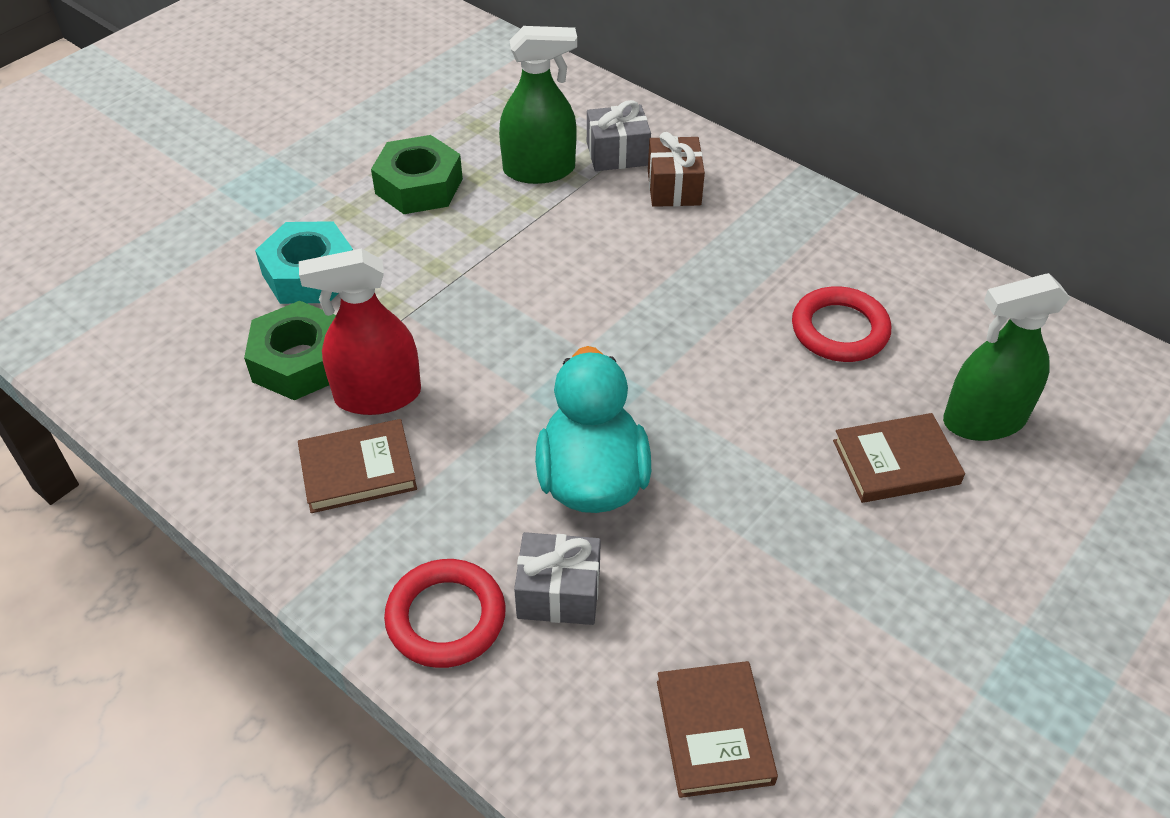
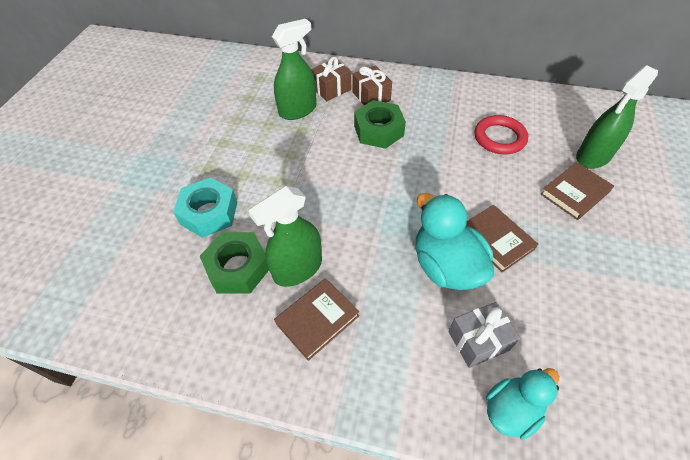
camera: 25 degrees left, 5 degrees up
(377, 395) = (297, 269): red spray bottle -> green spray bottle
(419, 186) = (239, 140): green nut -> green nut (378, 130)
(446, 617) = (431, 388): red ring -> none
(534, 693) = (511, 410): none -> turquoise duck
(617, 154) = (331, 89): grey gift -> brown gift
(714, 732) = (613, 381): brown book -> brown book (496, 240)

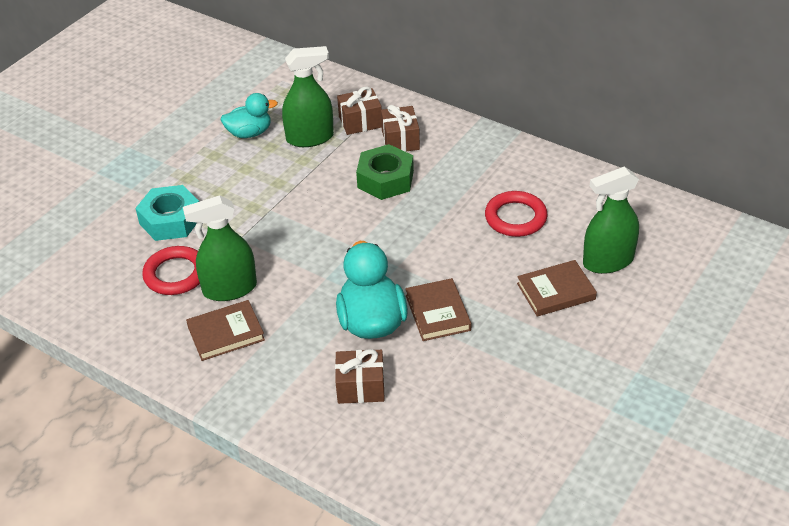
camera: 20 degrees right, 10 degrees down
(238, 268) = (176, 274): green nut -> red ring
(478, 341) = (360, 387): grey gift -> brown gift
(511, 410) = (354, 441): turquoise duck -> turquoise duck (249, 133)

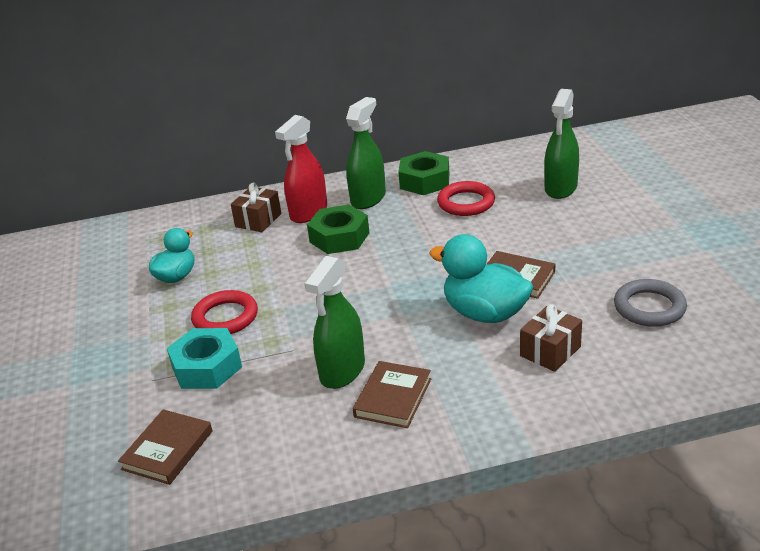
camera: 45 degrees left, 10 degrees down
(176, 274) = (278, 395): red ring -> red ring (225, 317)
(310, 138) = (235, 250): green spray bottle -> green spray bottle (368, 198)
(400, 140) = (308, 212): brown gift -> red spray bottle
(480, 416) = (649, 307): none -> grey ring
(521, 173) = (424, 181): none -> green nut
(556, 291) = (562, 220): brown book -> brown book (168, 450)

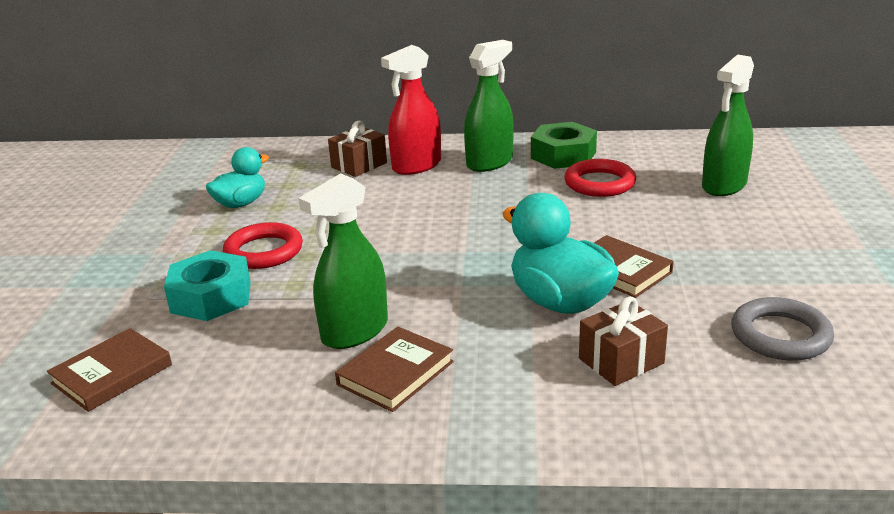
camera: 15 degrees right, 5 degrees down
(339, 237) = (435, 195): green nut -> none

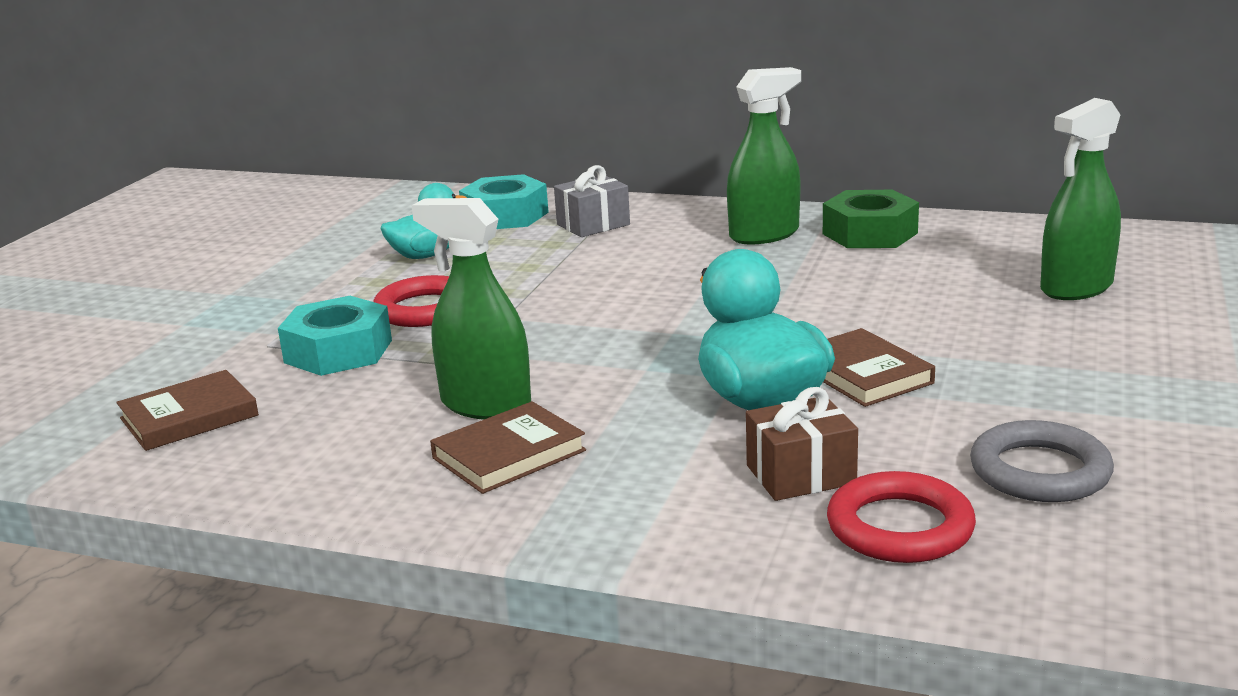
camera: 15 degrees right, 5 degrees down
(287, 163) = (505, 215): none -> turquoise nut
(355, 331) = (485, 405): green spray bottle -> green spray bottle turned 60 degrees clockwise
(359, 165) = (593, 225): brown gift -> grey gift
(416, 166) = (666, 231): red spray bottle -> none
(599, 183) = (899, 270): red ring -> red ring (900, 527)

